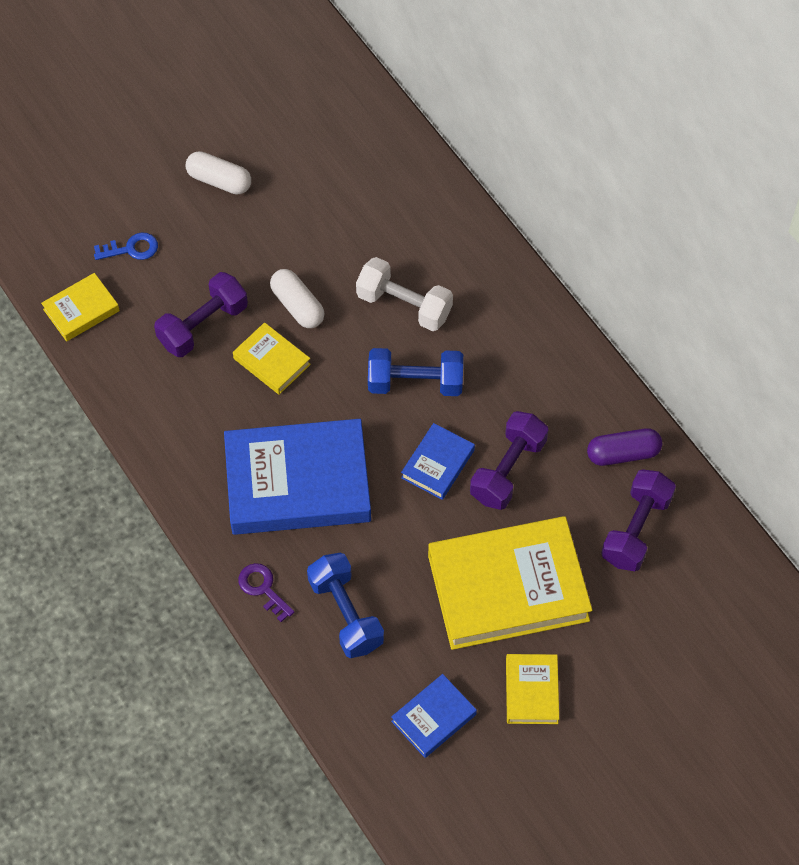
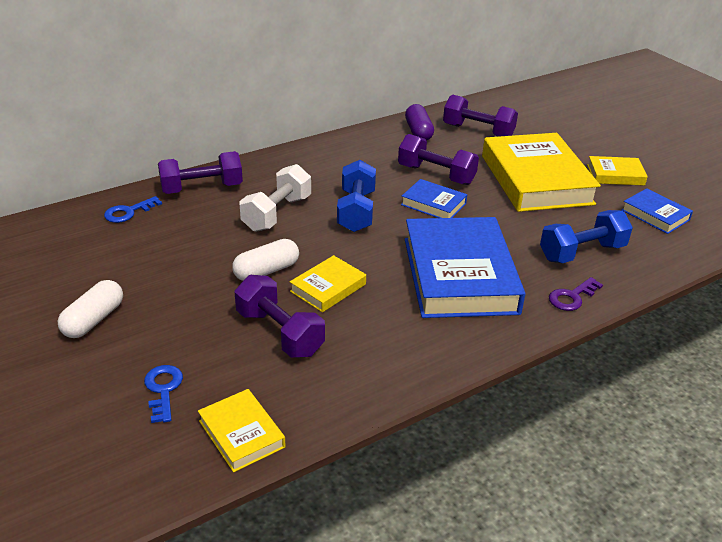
camera: 90 degrees left, 25 degrees down
(396, 169) = (128, 212): none -> blue key
(451, 227) = (202, 188): none -> purple dumbbell

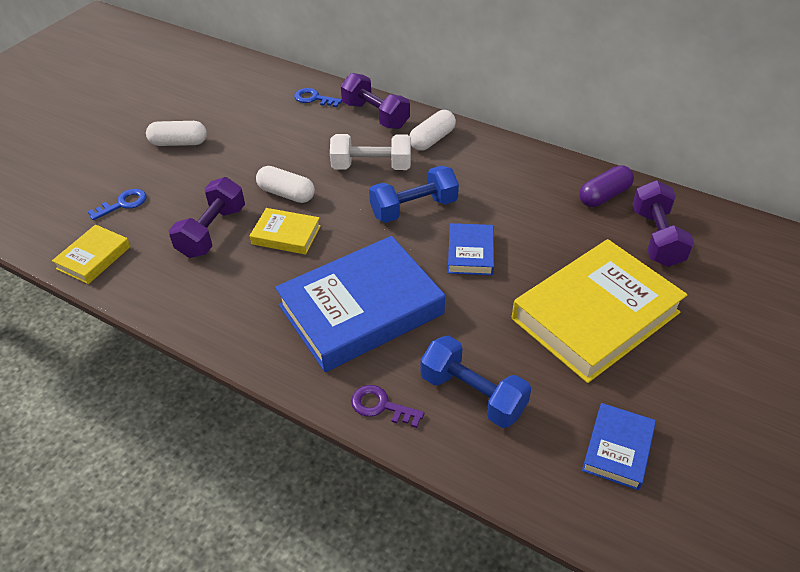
camera: 65 degrees right, 10 degrees up
(273, 173) = (432, 139): none -> white capsule
(436, 175) = (528, 237): purple dumbbell -> none
(615, 175) = (682, 386): yellow book -> none

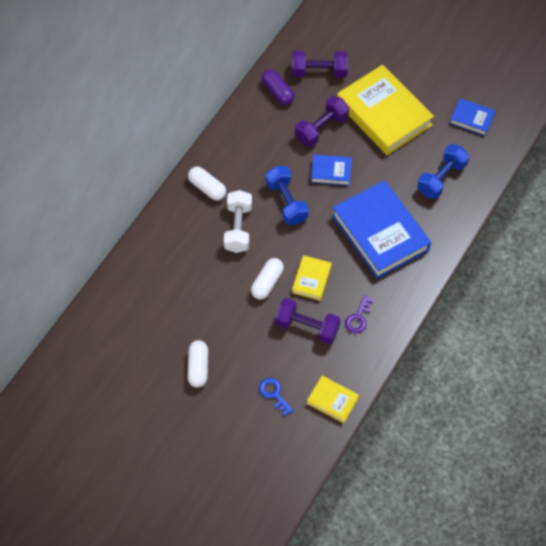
camera: 90 degrees left, 15 degrees up
(314, 98) = (142, 271): blue key -> none
(375, 115) = (171, 226): purple dumbbell -> purple dumbbell (321, 128)
(381, 406) = (451, 222): purple key -> purple key (358, 318)

